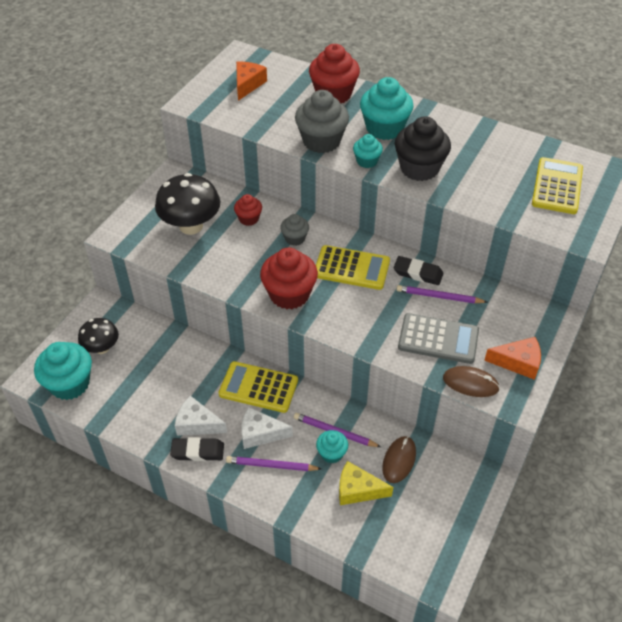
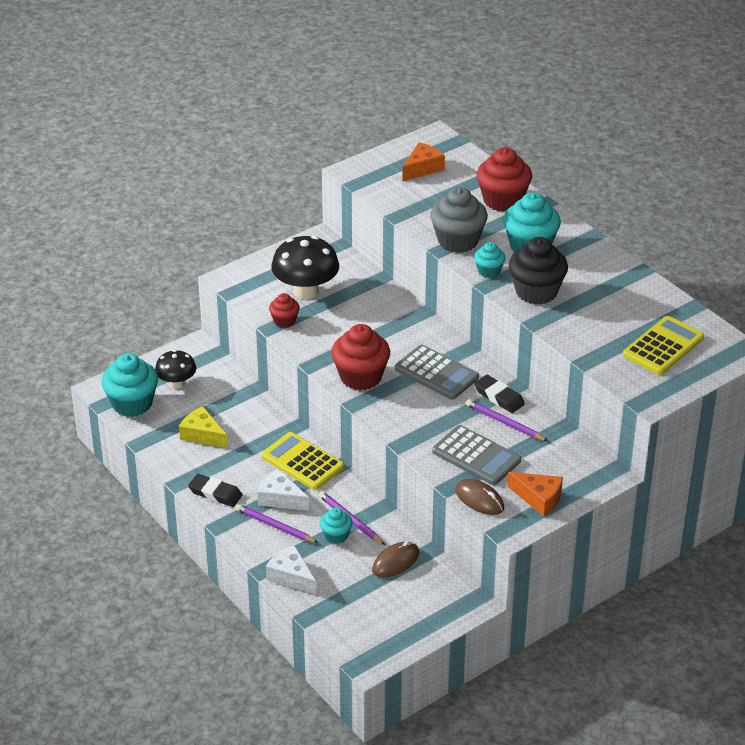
camera: 25 degrees right, 10 degrees down
(197, 424) = (228, 472): white cheese -> white cheese (291, 576)
(249, 219) = (365, 301): red cupcake -> red cupcake (284, 321)
(295, 238) = (399, 331): grey cupcake -> none
(351, 268) = (436, 373): yellow calculator -> grey calculator
(358, 490) = (341, 570): yellow cheese -> yellow cheese (202, 435)

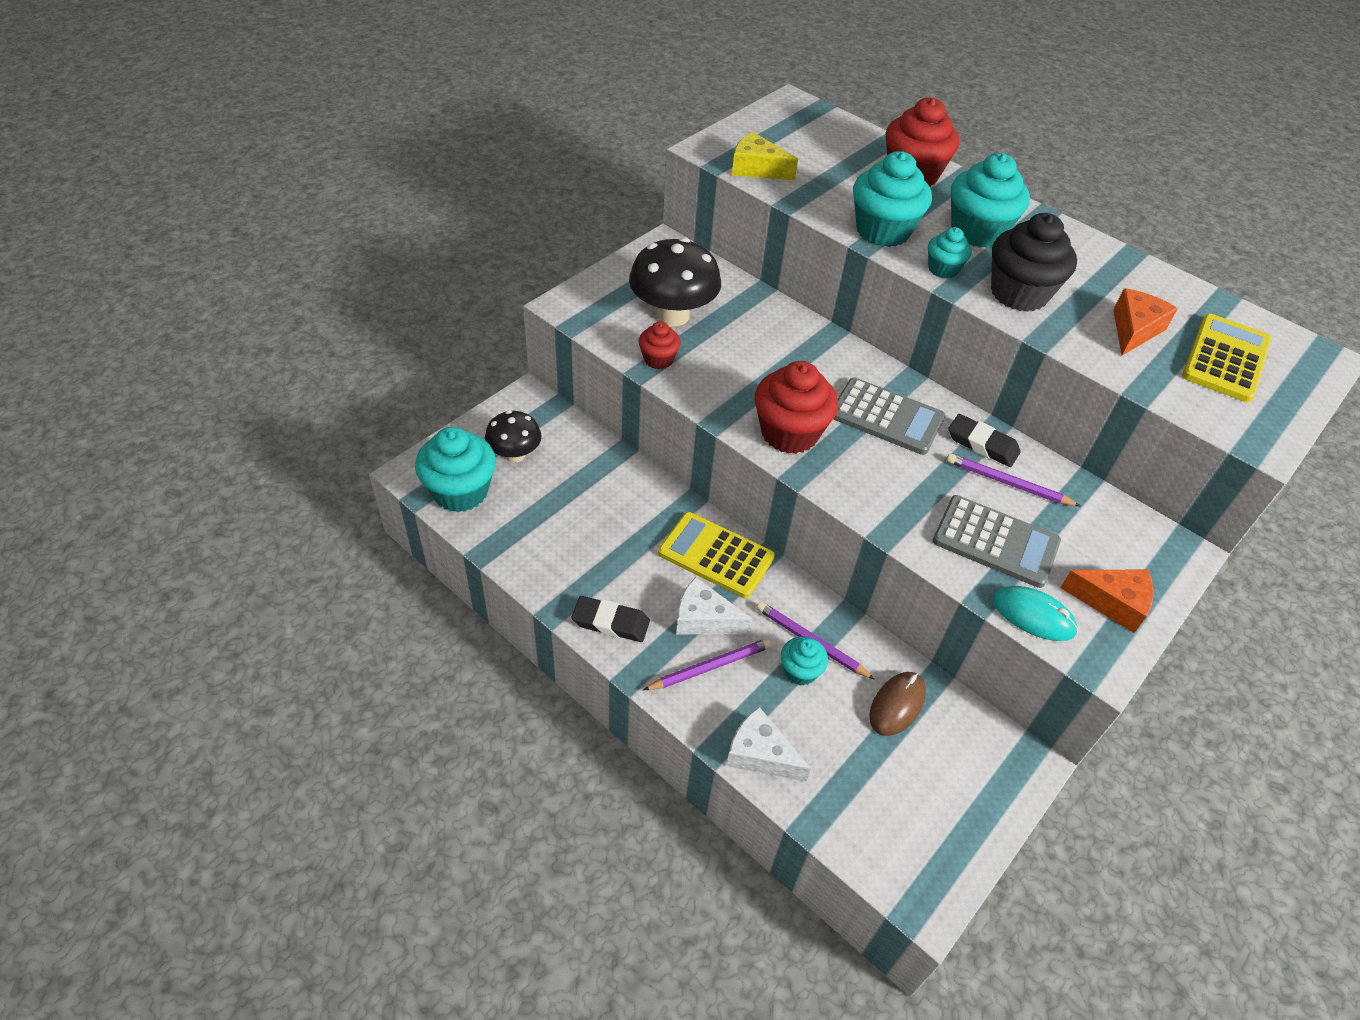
camera: 15 degrees left, 10 degrees up
(202, 435) = (568, 529): yellow cheese -> yellow cheese (757, 168)
(275, 526) = (710, 667): purple pencil -> purple pencil turned 135 degrees clockwise
(422, 168) = (794, 141): orange cheese -> orange cheese (1134, 330)
(458, 241) = (882, 231): grey cupcake -> turquoise cupcake
(479, 499) = (1033, 616): brown mouse -> turquoise mouse

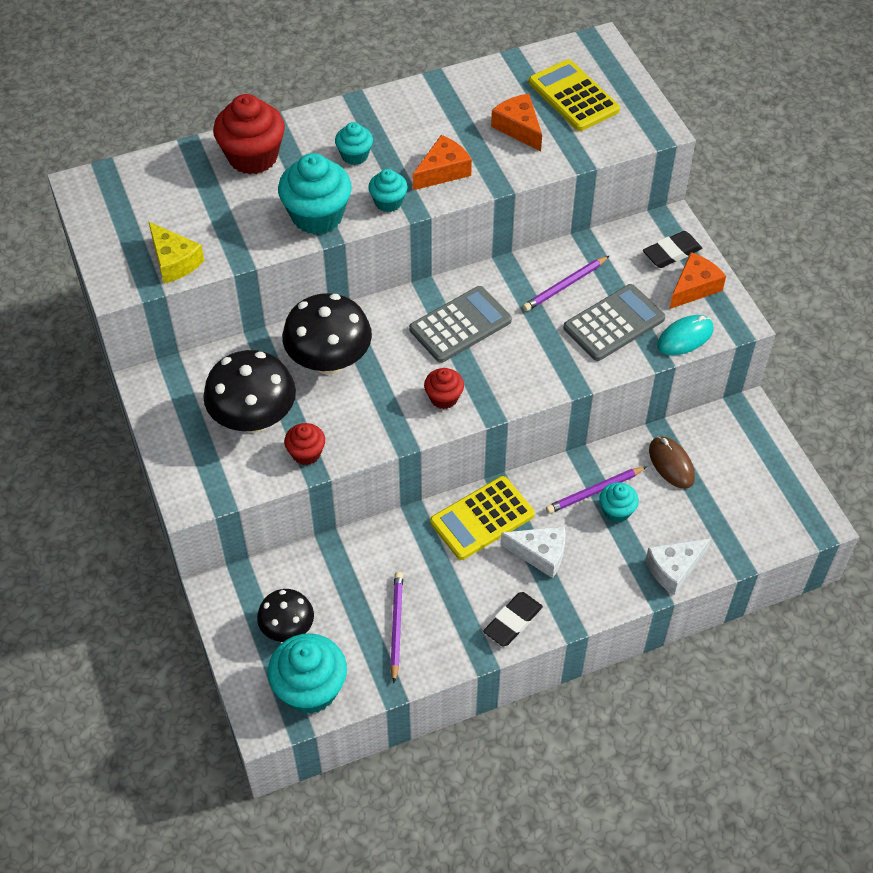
camera: 60 degrees left, 5 degrees up
(704, 619) = (540, 554): white cheese -> white cheese turned 120 degrees counterclockwise
(710, 667) = (586, 569): purple pencil -> purple pencil (396, 626)
(757, 168) = (174, 261): yellow cheese -> yellow cheese turned 90 degrees counterclockwise
(770, 341) = (329, 361): none -> black mushroom
(789, 433) = (444, 398): red cupcake -> red cupcake, size x0.54
(977, 232) = (354, 155): turquoise cupcake -> turquoise cupcake, size x0.54
(982, 444) = (520, 280): black eraser -> black eraser (671, 253)
(1019, 293) = (443, 171): black cupcake -> orange cheese

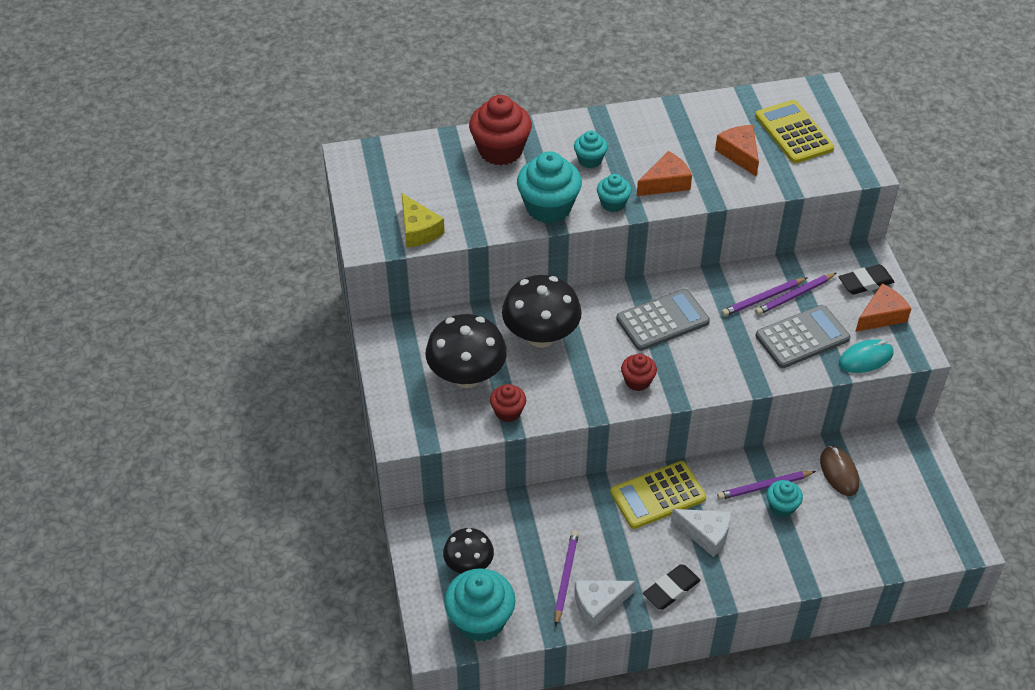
camera: 10 degrees right, 5 degrees down
(598, 277) = (794, 296): none -> purple pencil
(674, 569) = (826, 565): white cheese -> white cheese (598, 604)

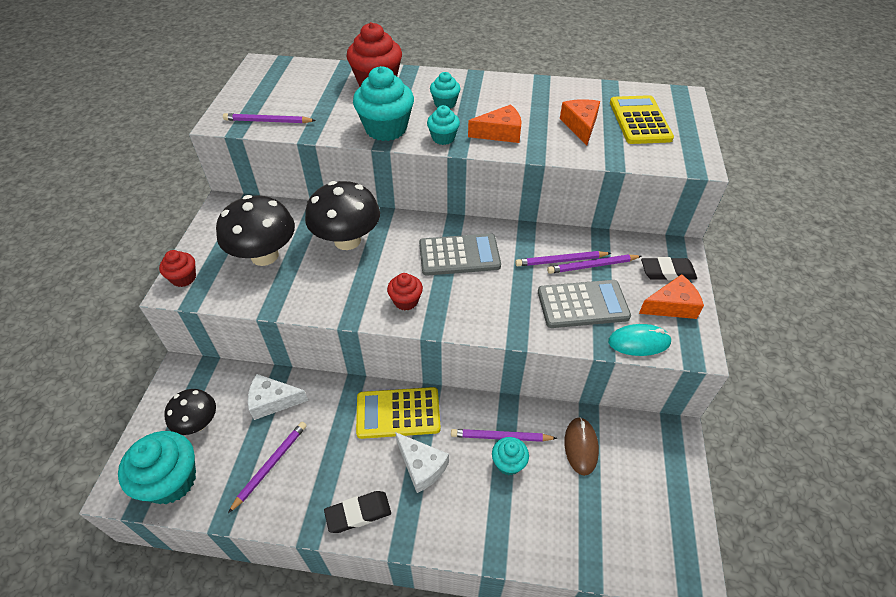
camera: 20 degrees right, 0 degrees up
(418, 230) = (268, 121): yellow cheese -> purple pencil
(508, 412) = (276, 295): red cupcake -> red cupcake (184, 278)
(598, 604) = (282, 504): white cheese -> white cheese (273, 401)

